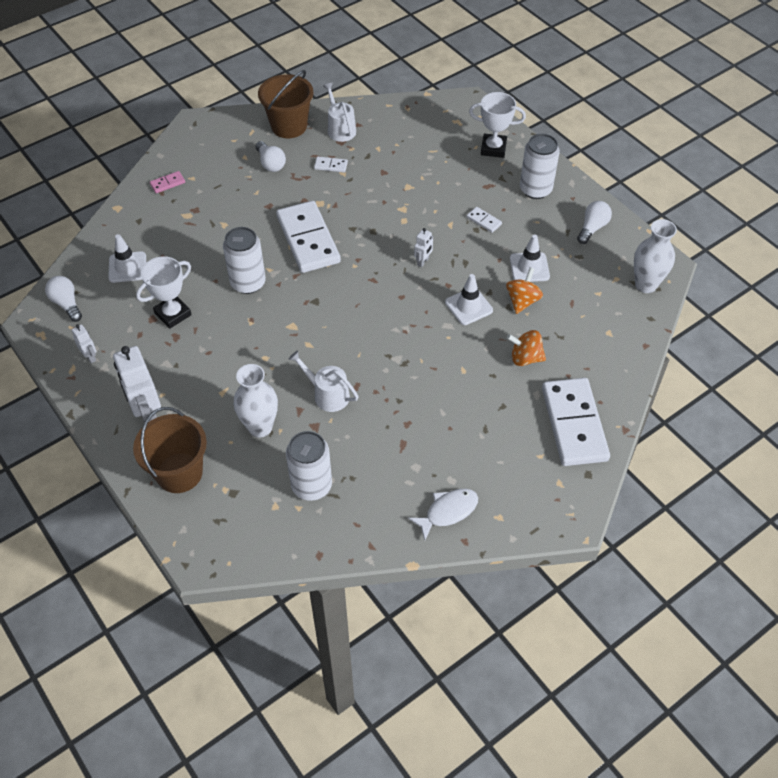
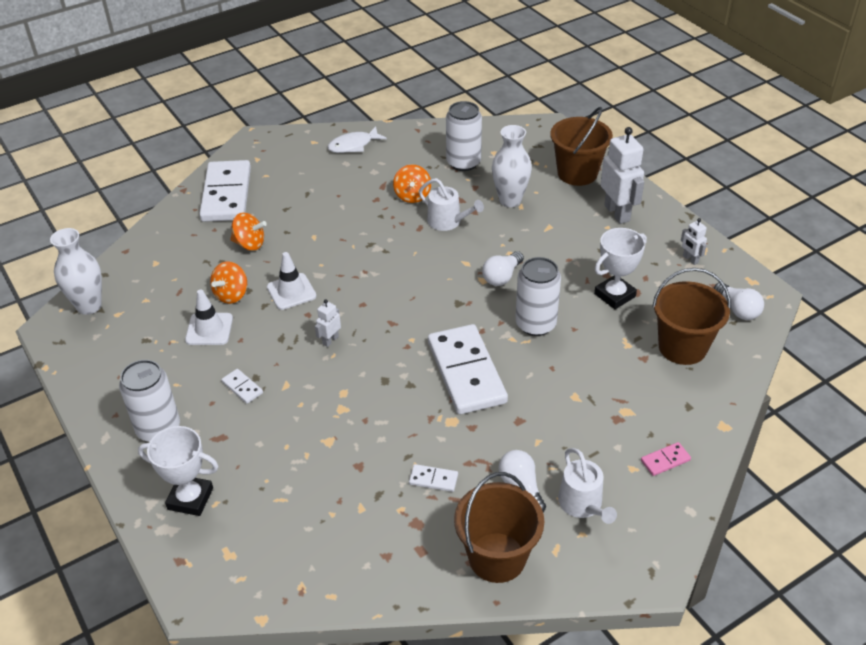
camera: 175 degrees left, 10 degrees down
(127, 267) = (682, 347): white traffic cone -> brown bucket
(340, 129) = (415, 547): white watering can -> white watering can (582, 504)
(367, 430) = (412, 196): none -> orange spinning top
(592, 228) = (112, 373): white light bulb -> white light bulb (502, 276)

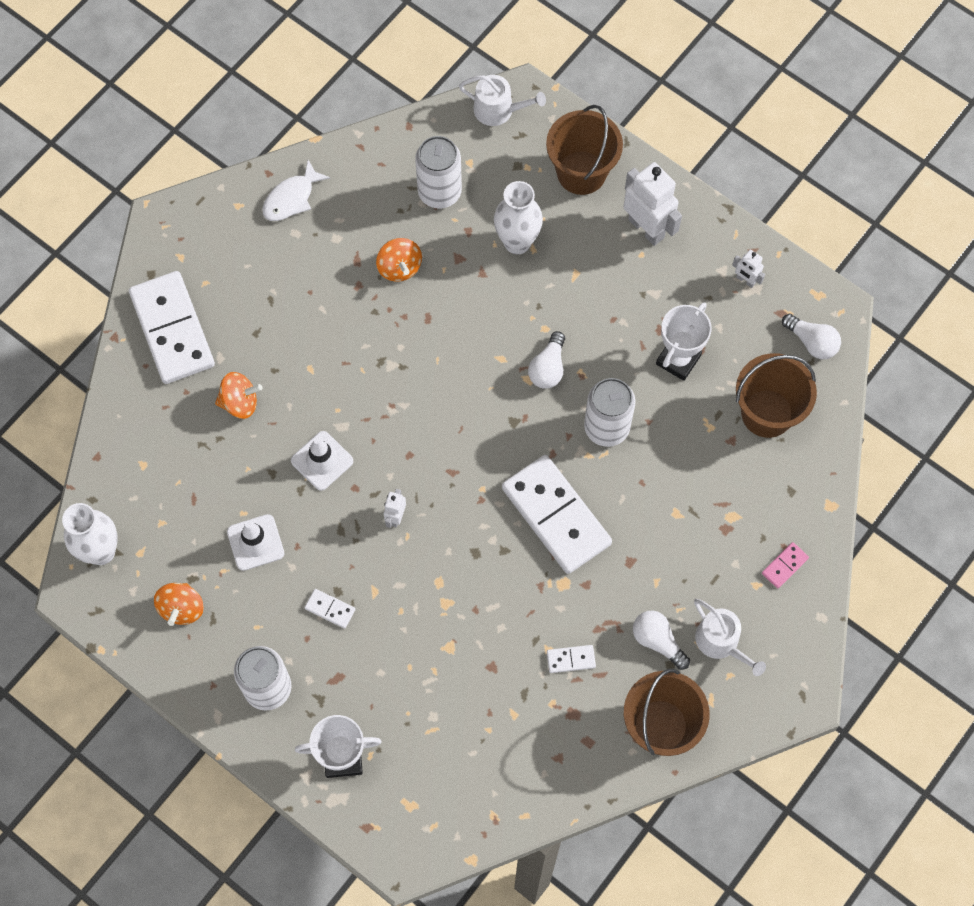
camera: 20 degrees left, 25 degrees up
(231, 295) = (256, 486): orange spinning top -> orange spinning top (182, 608)
(448, 221) = (457, 299): white watering can -> white watering can (498, 110)

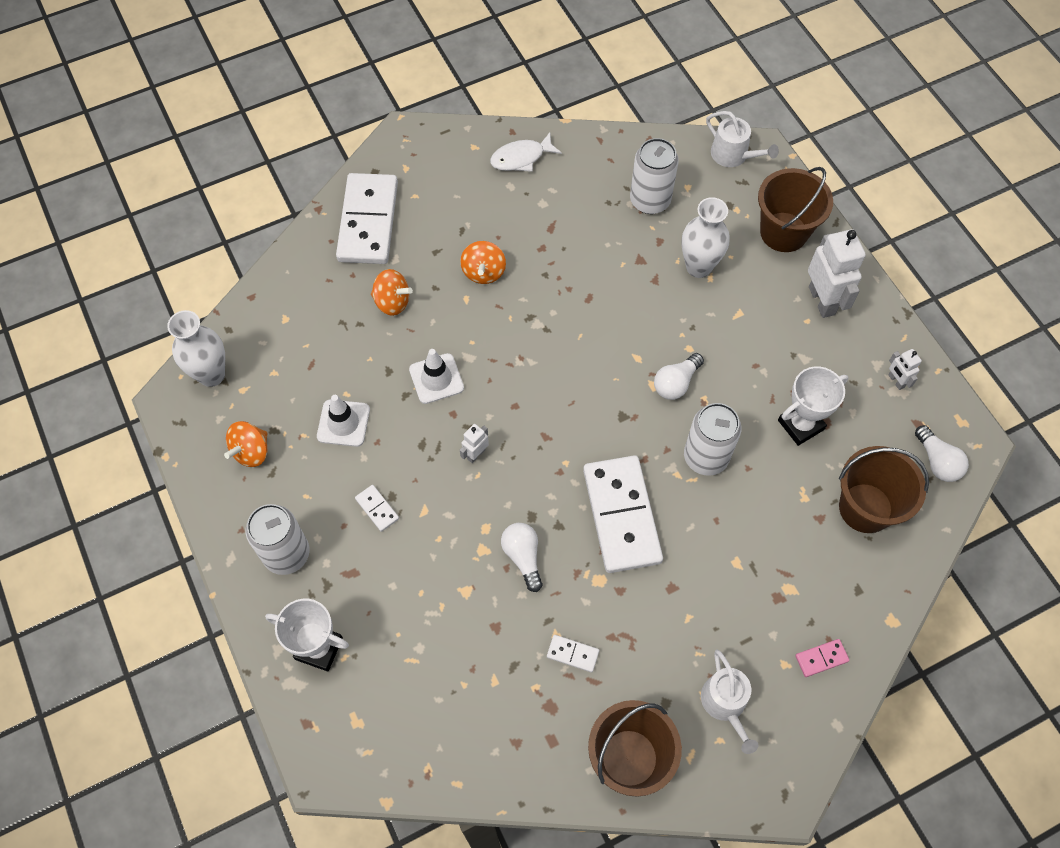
camera: 25 degrees right, 5 degrees down
(399, 268) = (584, 247): orange spinning top -> orange spinning top (483, 272)
(657, 641) = (664, 674): white light bulb -> white light bulb (523, 557)

